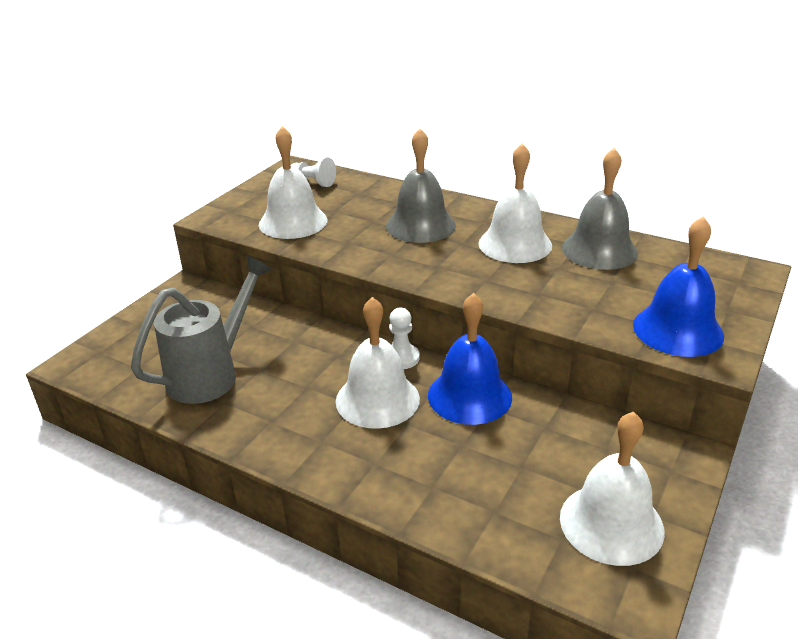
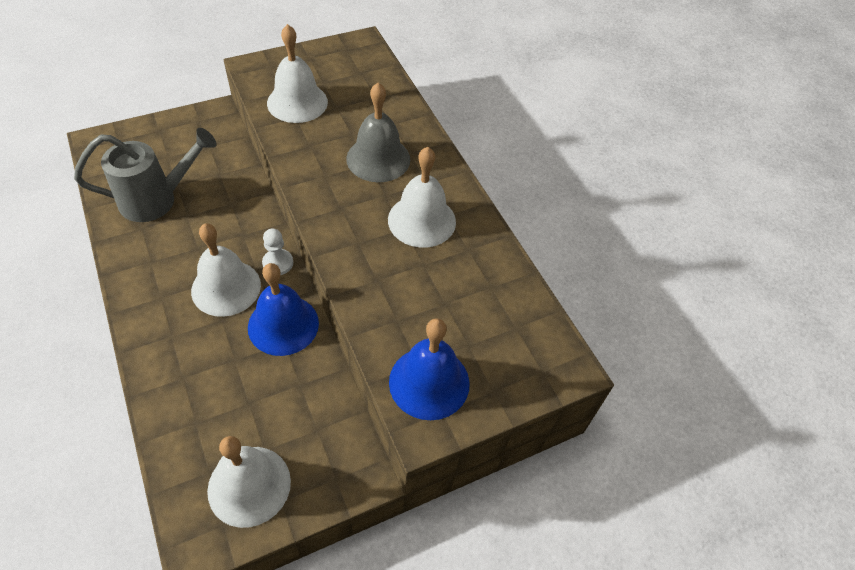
camera: 30 degrees right, 20 degrees up
(313, 182) = (356, 67): white pawn -> none
(599, 250) = (477, 267): grey bell -> none

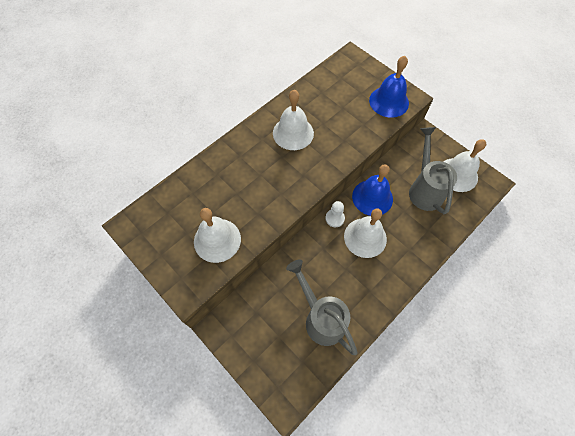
camera: 105 degrees left, 10 degrees up
(253, 410) = (424, 189): none -> grey watering can
(378, 159) = (253, 170): grey bell -> none

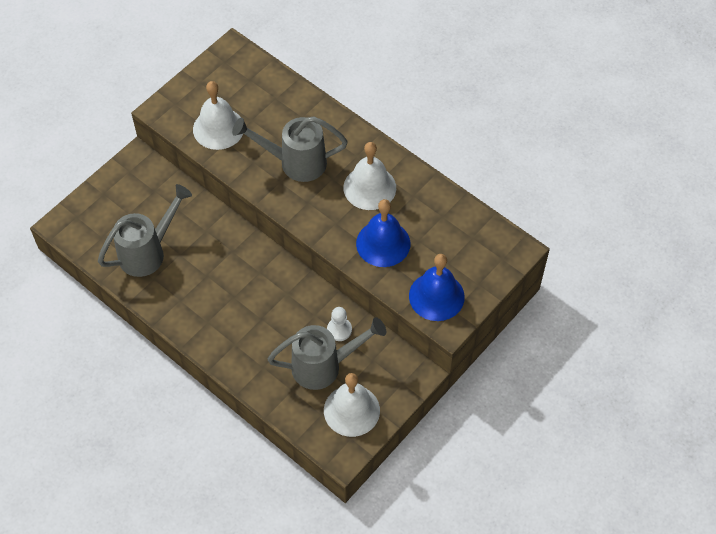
camera: 85 degrees right, 5 degrees down
(263, 181) = (295, 162): none -> grey watering can
(334, 218) = (273, 261): white pawn -> white pawn (339, 330)
(365, 237) = (248, 295): white bell -> none
(372, 197) = (306, 303): blue bell -> blue bell (383, 243)

